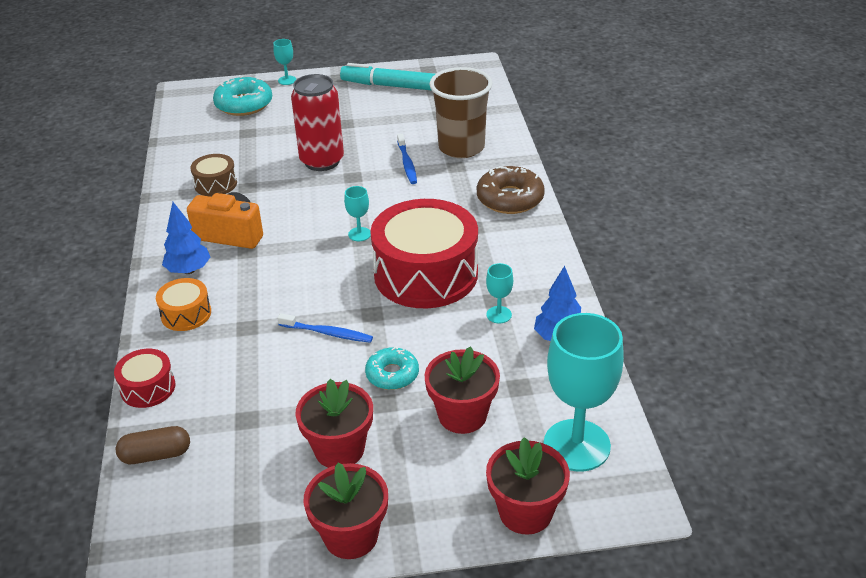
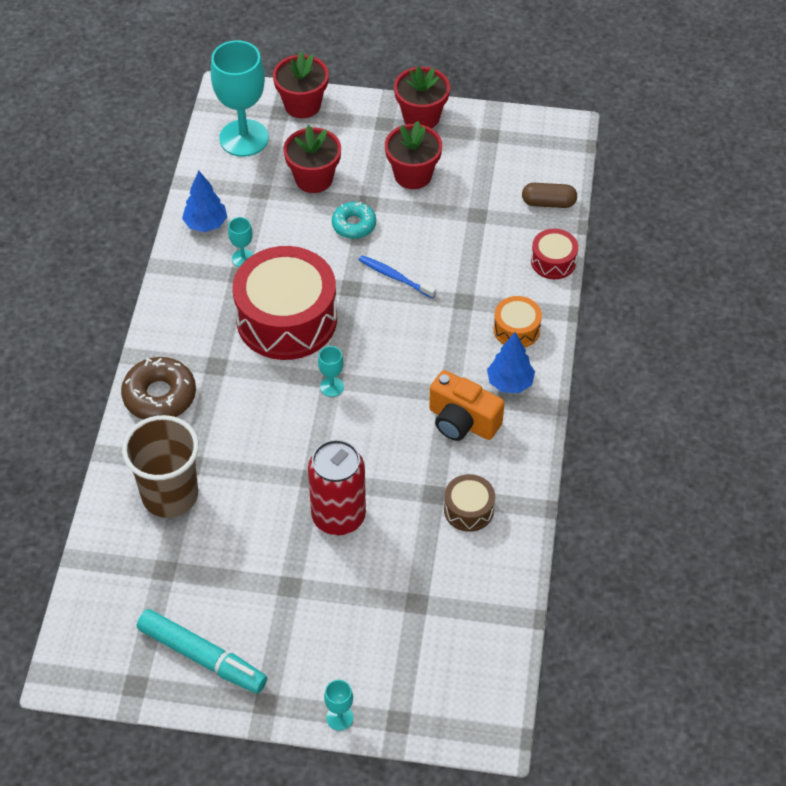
camera: 165 degrees left, 15 degrees up
(244, 104) = (411, 672): turquoise donut -> none
(407, 163) = (243, 484): blue toothbrush -> none

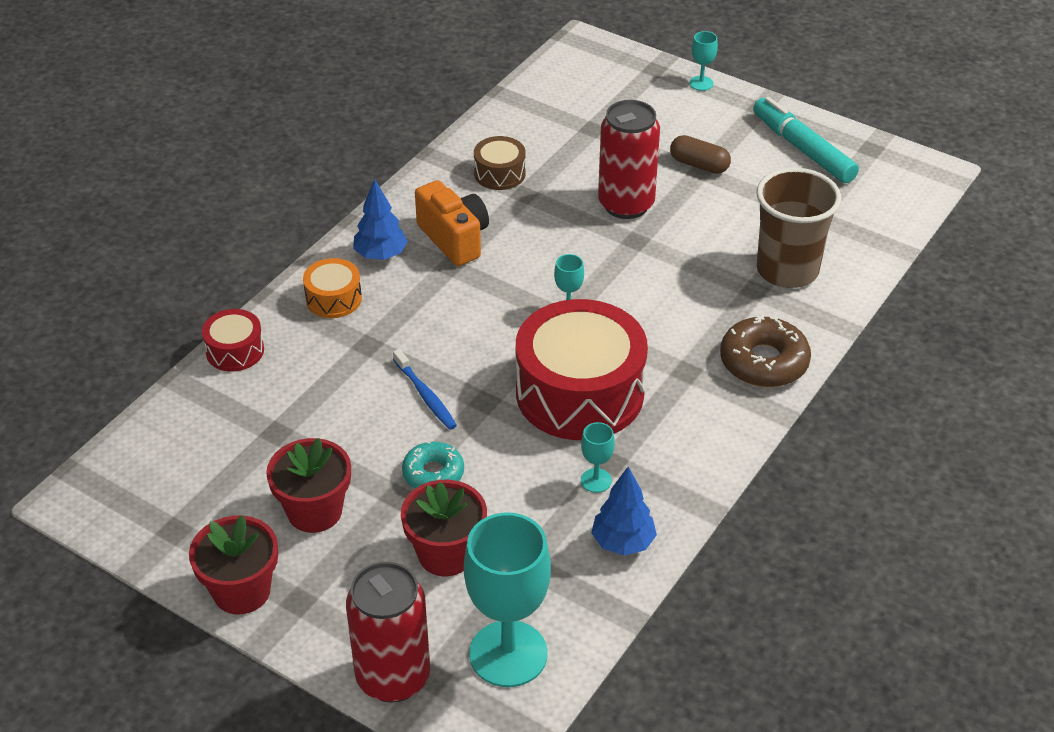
camera: 155 degrees left, 10 degrees down
(302, 105) = (393, 677): red flower pot -> red can
(548, 203) = (181, 416): brown capsule -> brown capsule (699, 165)

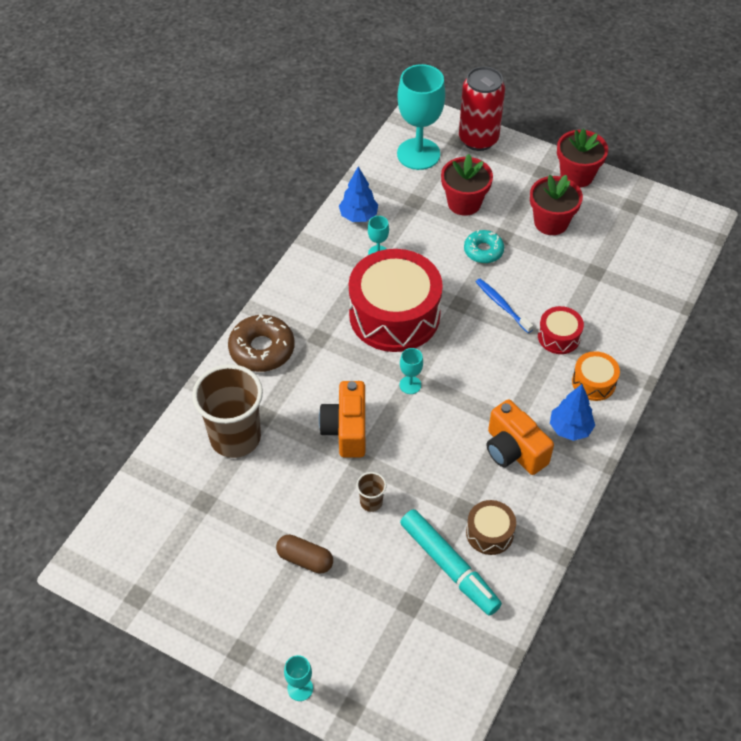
camera: 175 degrees right, 10 degrees up
(235, 351) = (649, 331): red drum -> red drum (559, 337)
(626, 204) = (371, 502): red can -> brown cup
(651, 270) = (346, 430): none -> orange camera
(803, 149) = (204, 590): turquoise marker -> turquoise marker (449, 566)

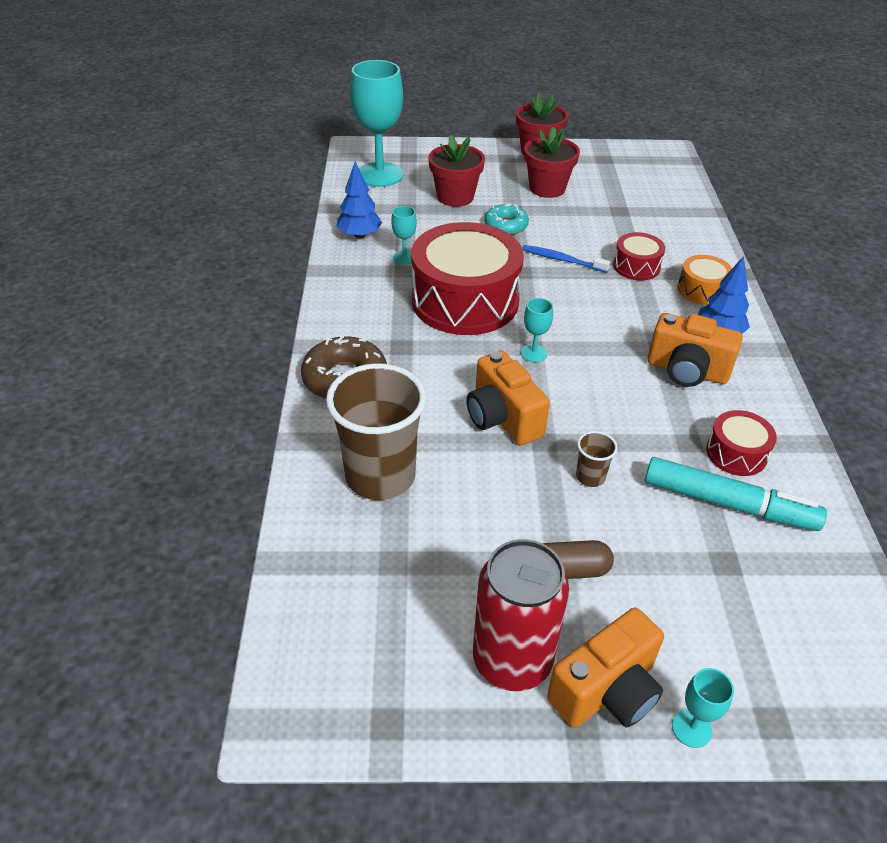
camera: 30 degrees left, 10 degrees down
(269, 642) = (606, 691): none -> orange camera
(478, 139) = (427, 151): red can -> red can (512, 661)
(489, 533) = (736, 453): brown drum -> red drum

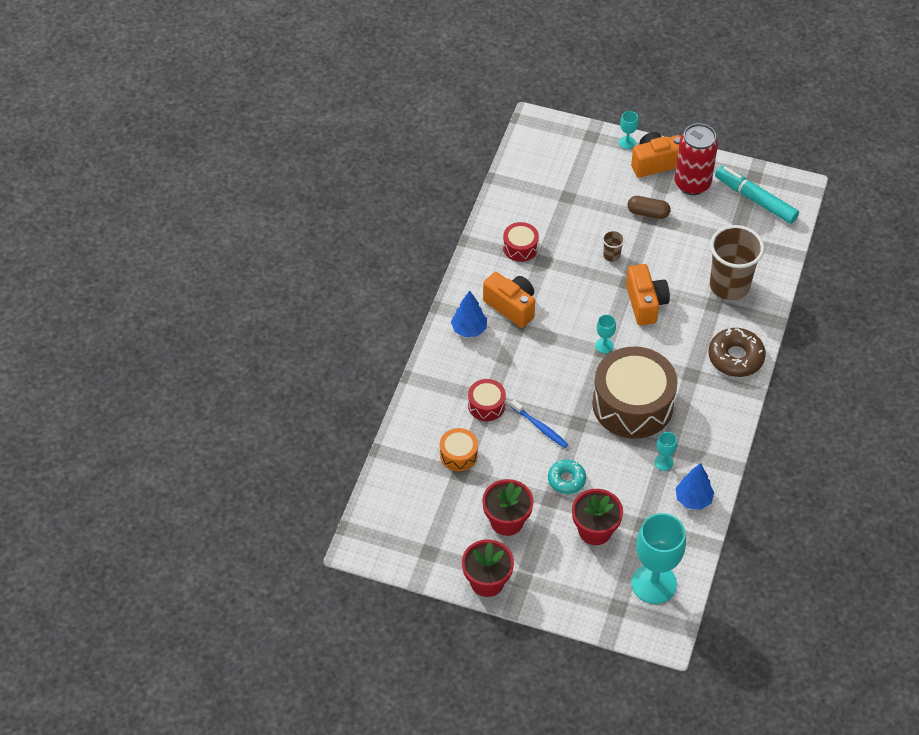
camera: 160 degrees left, 10 degrees up
(465, 301) = (632, 404): red drum -> brown drum
(701, 290) = (453, 369): orange drum -> orange drum (458, 455)
(728, 503) = (545, 223): turquoise marker -> turquoise marker (755, 200)

